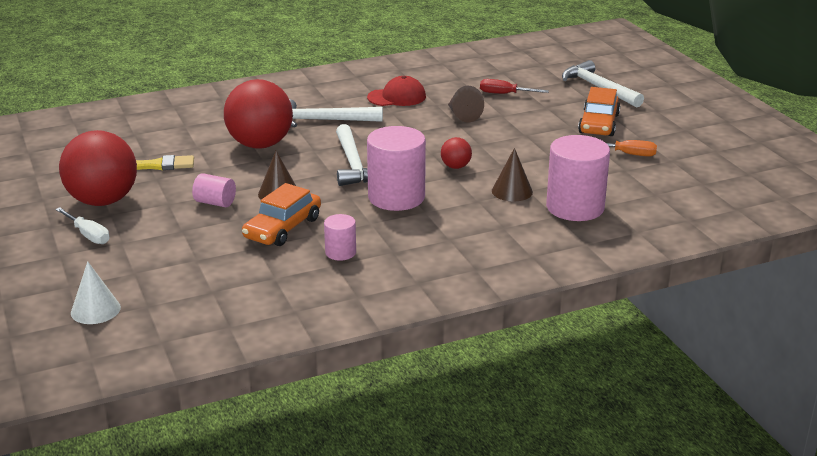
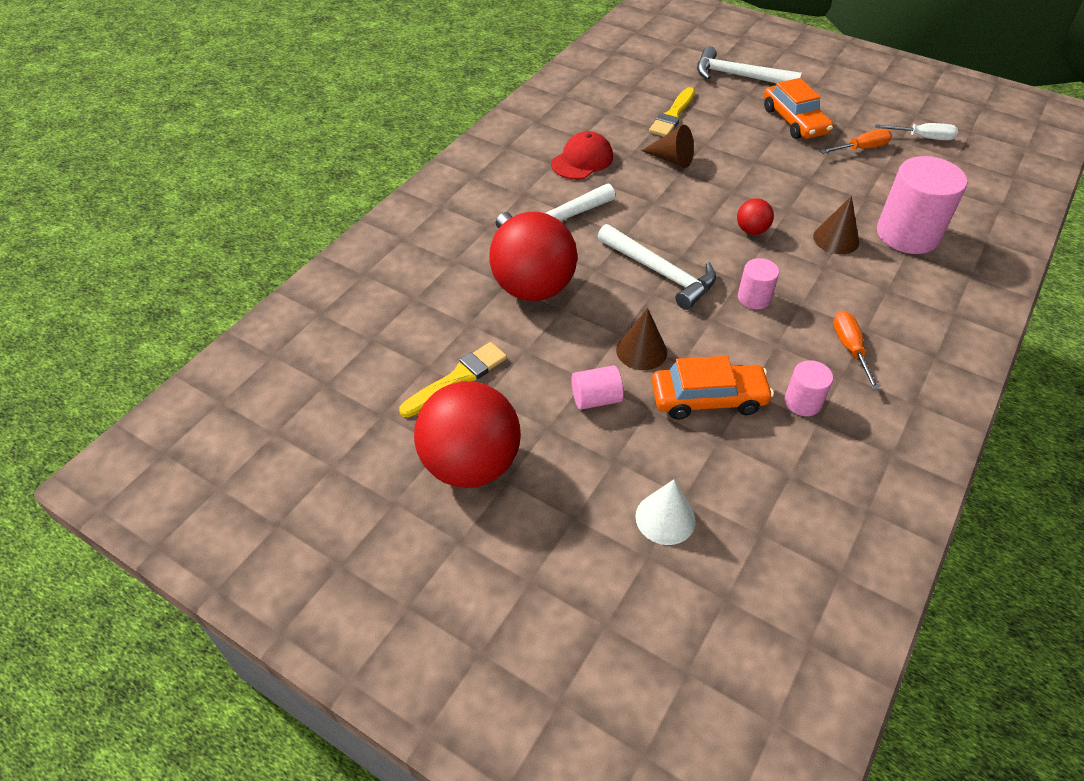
camera: 35 degrees left, 20 degrees up
(88, 235) = (523, 529): white screwdriver -> white screwdriver (923, 137)
(95, 310) = (682, 643): white cone -> white cone (665, 518)
(282, 228) = (708, 398): orange car -> orange car turned 90 degrees counterclockwise
(396, 197) = (754, 298): pink cylinder -> pink cylinder, size x0.50
(419, 243) = (850, 348): none -> orange screwdriver
(505, 94) = (672, 115): red screwdriver -> yellow brush

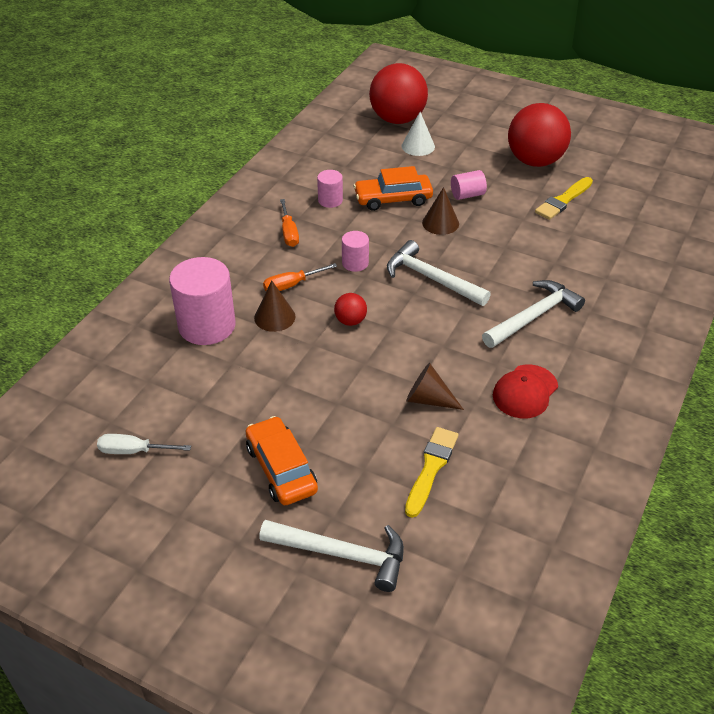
camera: 175 degrees right, 5 degrees down
(533, 289) = (532, 260): red ball -> red ball (397, 119)
(861, 148) = (213, 429): orange screwdriver -> orange screwdriver (292, 285)

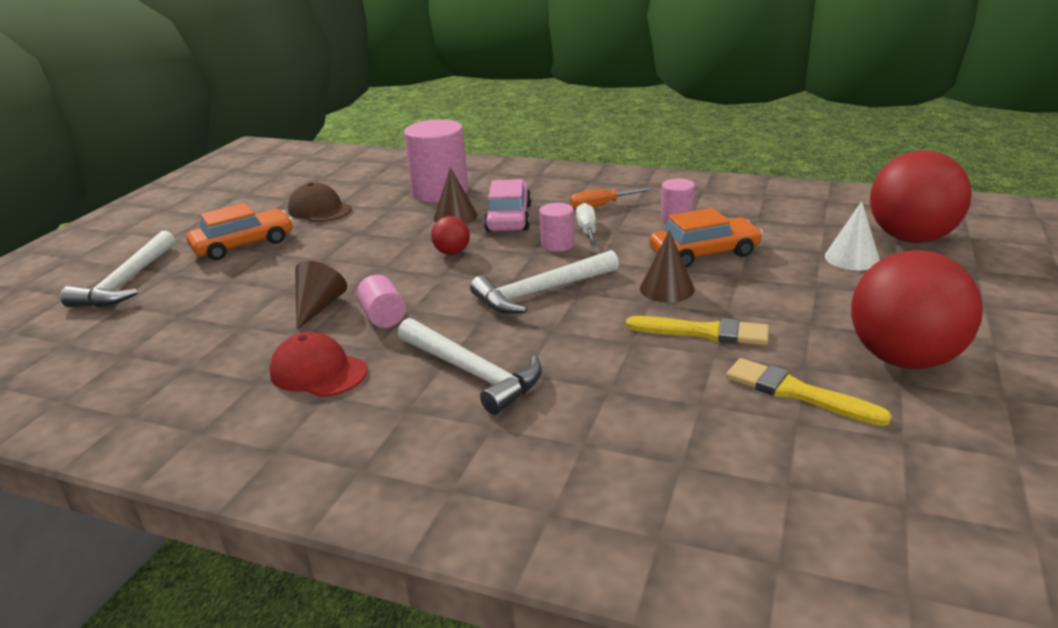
camera: 85 degrees right, 15 degrees down
(134, 451) = (286, 190): white screwdriver -> white screwdriver (587, 231)
(212, 415) = (320, 210): none -> brown cap
(292, 285) = (509, 218): orange screwdriver -> pink car
(393, 199) = (704, 253): orange car -> orange car turned 90 degrees clockwise
(431, 278) = (541, 292): white hammer -> white hammer turned 150 degrees counterclockwise
(431, 468) = (213, 316): yellow brush -> yellow brush (704, 332)
(467, 195) = (751, 303): pink cylinder -> pink cylinder (383, 317)

